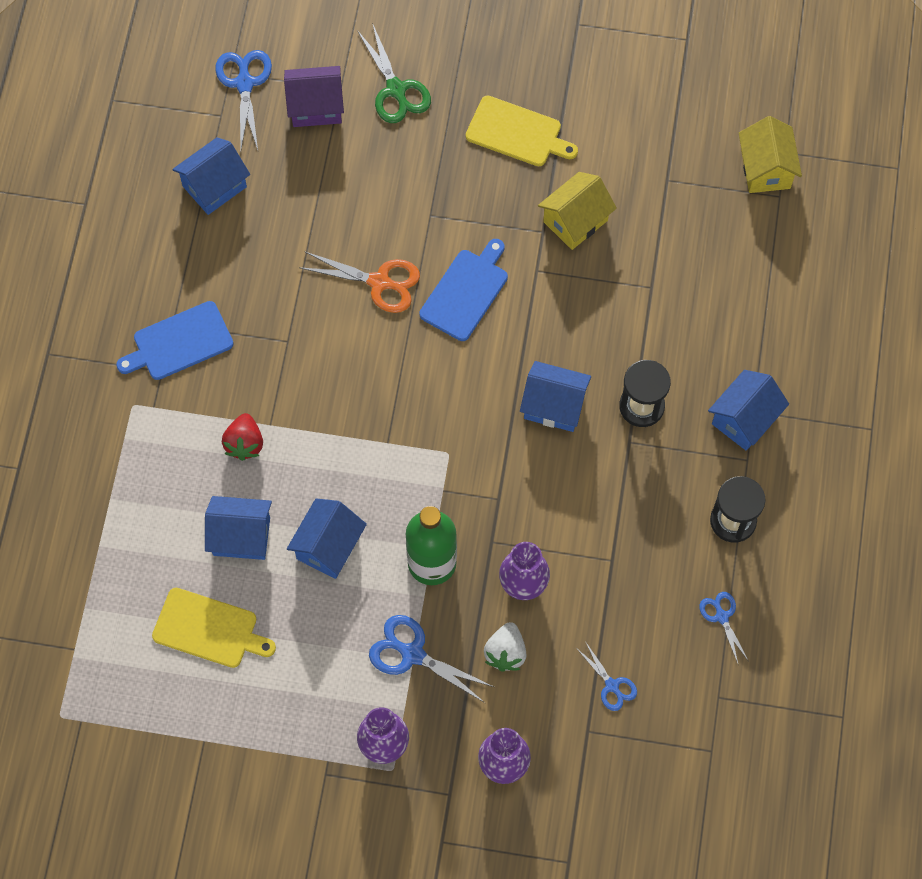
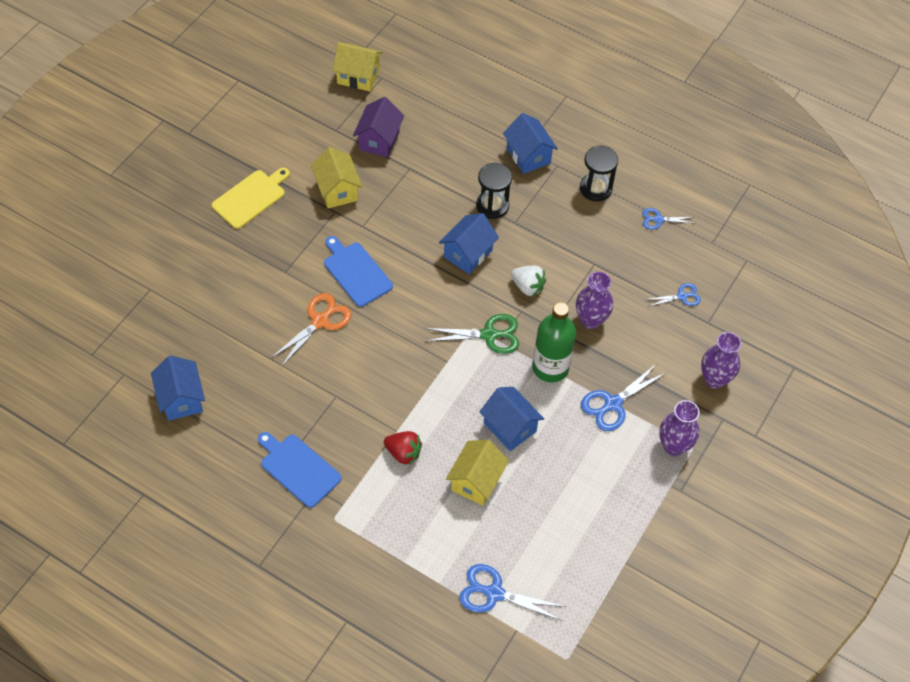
camera: 70 degrees left, 10 degrees down
(179, 342) = (298, 468): blue cutting board -> blue cutting board turned 135 degrees clockwise
(209, 629) = (540, 528): yellow cutting board -> none
(241, 536) = (476, 481): blue house -> yellow house
(245, 84) = (107, 348): blue scissors -> blue scissors (494, 593)
(316, 107) = (155, 310): purple house -> purple house (379, 140)
(396, 89) = (172, 255): green scissors -> green scissors (489, 335)
(505, 653) = (634, 348): white strawberry -> white strawberry (527, 287)

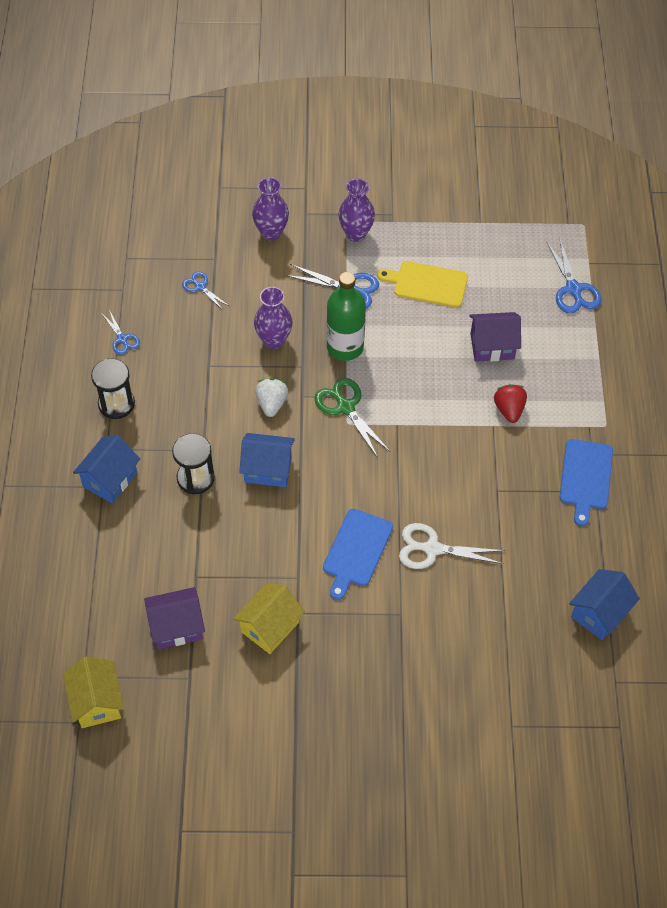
camera: 120 degrees left, 0 degrees up
(251, 198) = (335, 704): yellow cutting board -> yellow cutting board (427, 284)
(320, 321) = (432, 549): orange scissors -> white scissors
(476, 481) = (492, 346): yellow house -> purple house
(510, 427) = (425, 348): blue house -> none

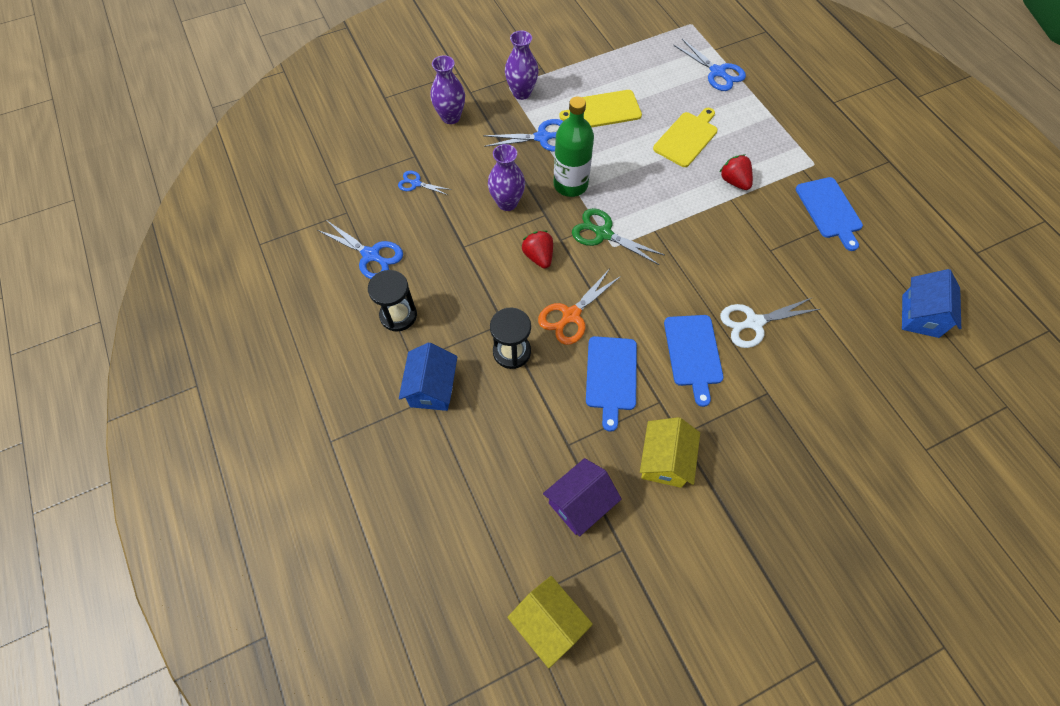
camera: 25 degrees left, 5 degrees up
(122, 339) = (371, 255): blue scissors -> blue scissors, size x1.68
(268, 469) = (571, 315): blue house -> orange scissors
(269, 537) = (611, 376): none -> blue cutting board
(271, 403) = (538, 256): white strawberry -> red strawberry
(492, 346) = (687, 138): purple house -> yellow cutting board

